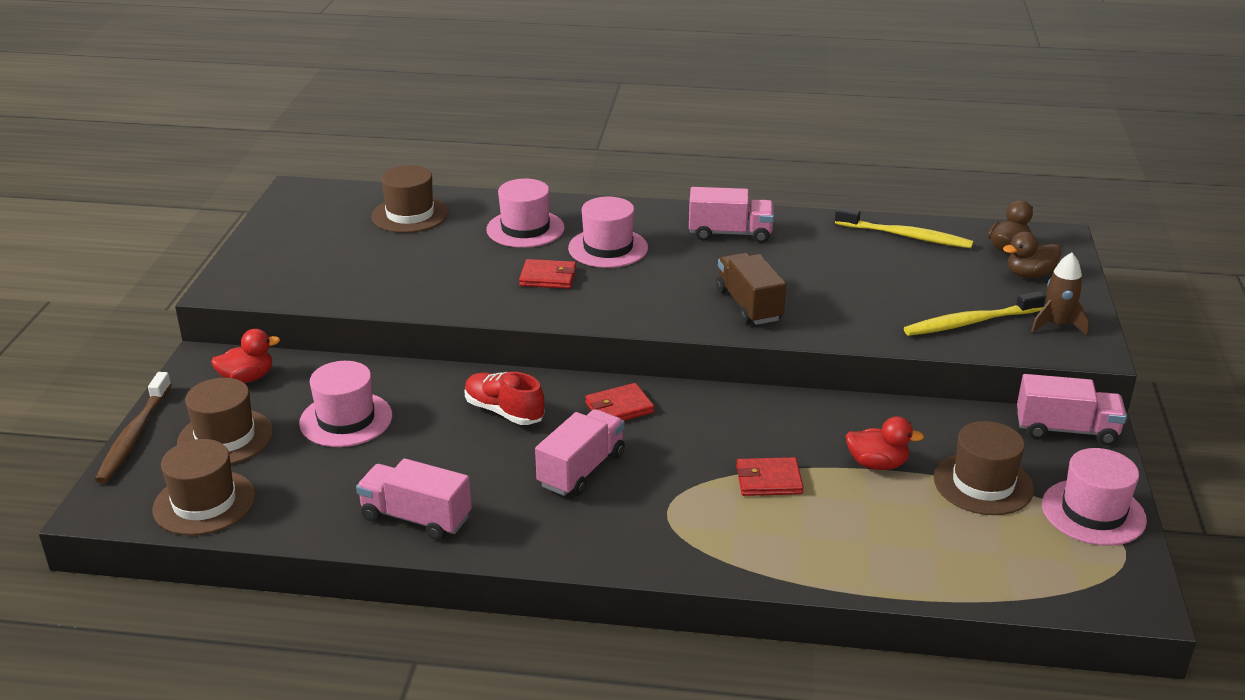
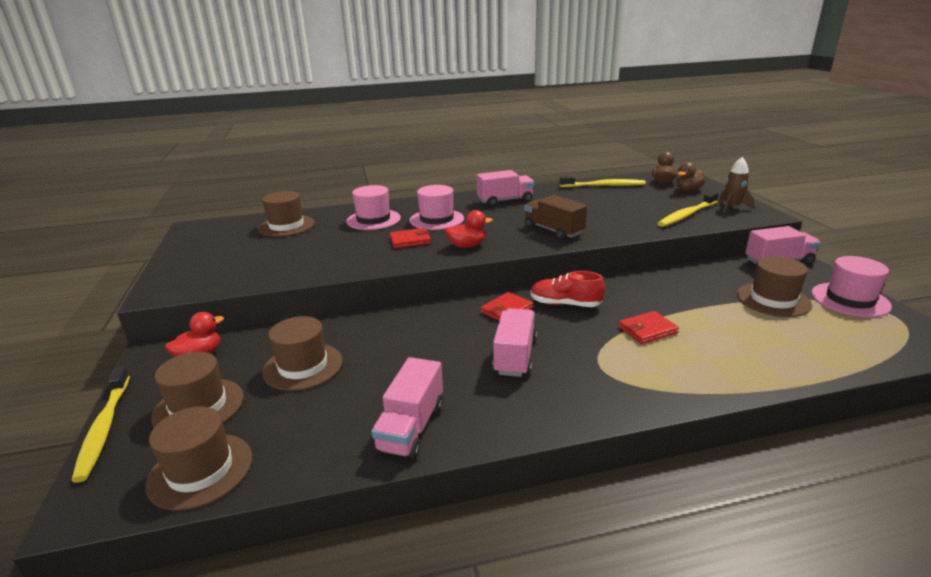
camera: 20 degrees left, 5 degrees down
(134, 435) = (104, 427): brown toothbrush -> yellow toothbrush
(346, 419) = (303, 366): pink hat -> brown hat
(416, 518) = (411, 427): pink truck -> pink truck turned 75 degrees counterclockwise
(504, 412) = (426, 331): red shoe -> red shoe (565, 304)
(877, 464) = (701, 304): red duck -> red duck (467, 246)

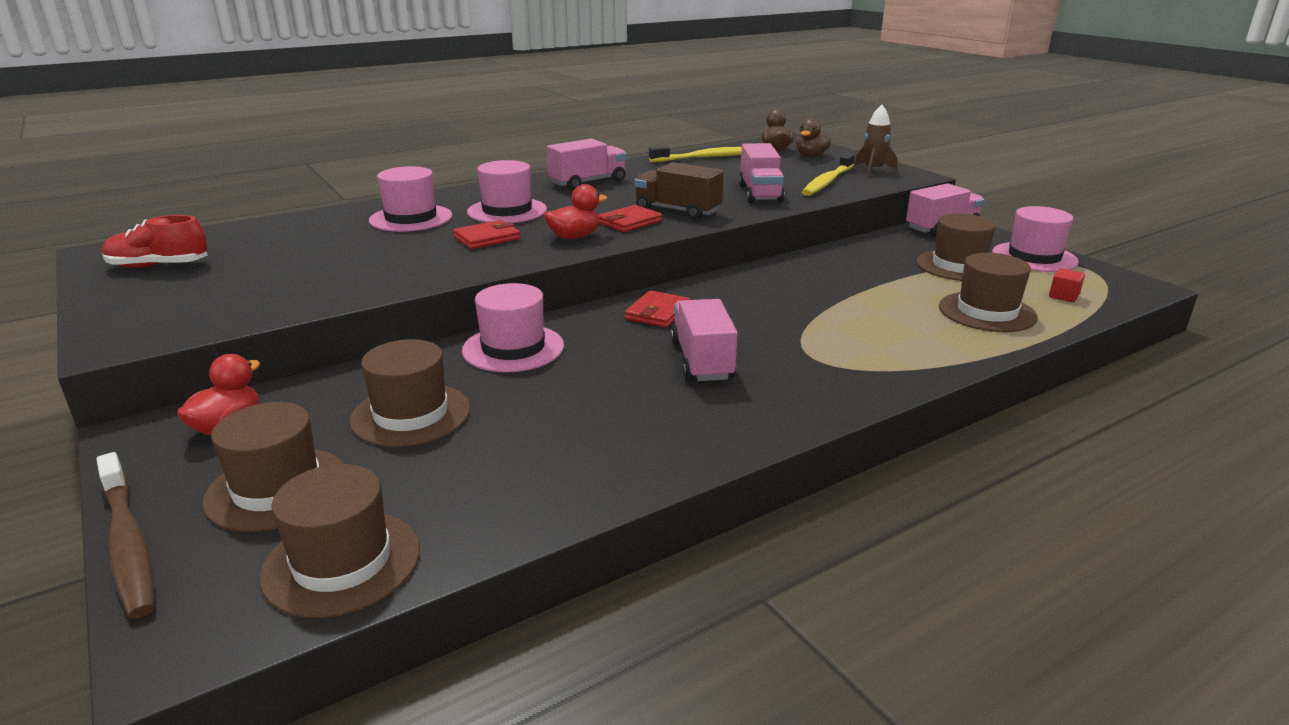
camera: 20 degrees left, 0 degrees up
(104, 427) = (128, 542): yellow toothbrush -> brown toothbrush
(286, 226) = (273, 237): brown hat -> brown hat (987, 312)
(394, 325) = (513, 348): none -> pink hat
(411, 427) = (620, 457): pink truck -> pink truck (760, 193)
(565, 304) = (727, 297): red shoe -> red shoe (159, 266)
(647, 330) = (842, 312): red wallet -> red wallet (629, 222)
(857, 342) = (1063, 296): none -> red cube

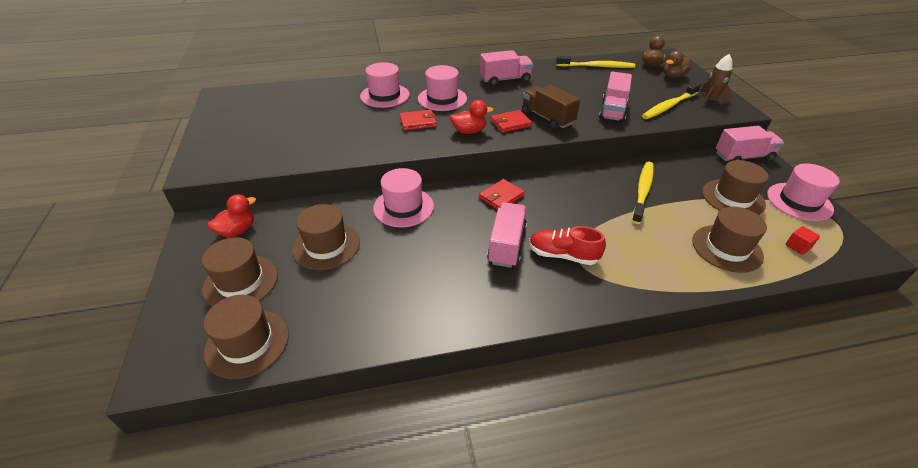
camera: 20 degrees right, 15 degrees up
(128, 542) = (164, 298): brown toothbrush -> none
(159, 266) = (241, 112): red shoe -> red shoe (563, 255)
(845, 277) = (642, 191): none -> yellow toothbrush

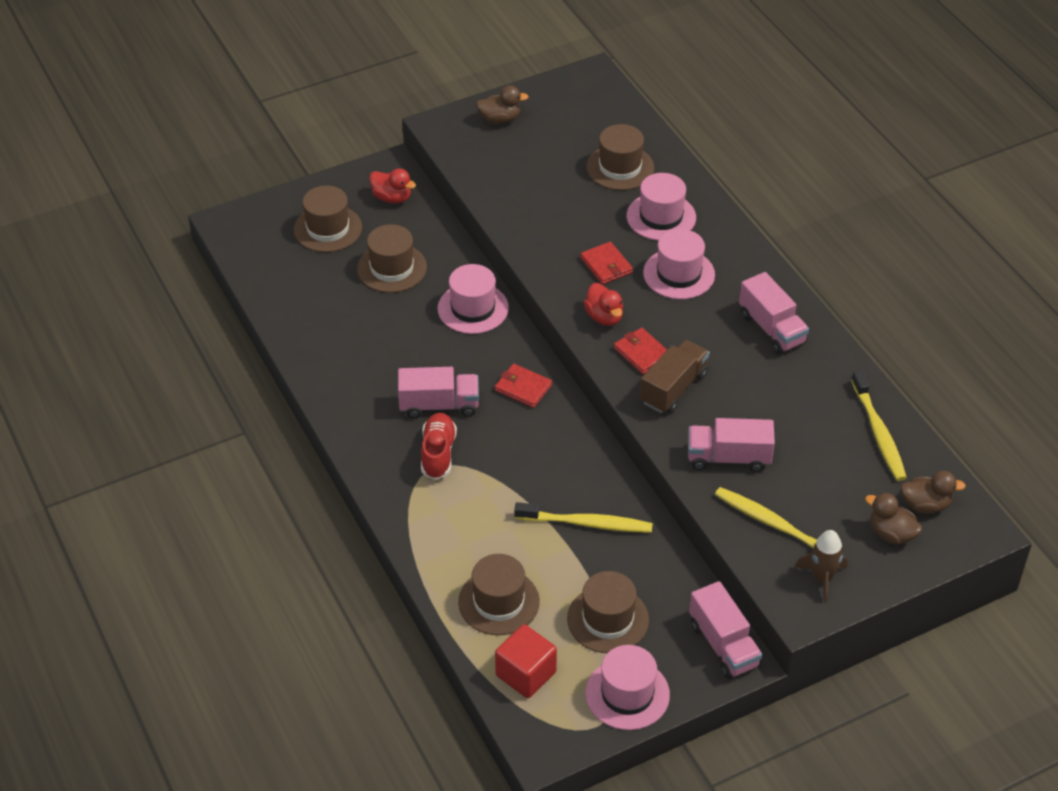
camera: 75 degrees right, 5 degrees up
(222, 139) = (500, 119): none -> brown duck
(247, 343) = (265, 260): brown hat -> brown hat (620, 167)
(797, 246) = (526, 674): red cube -> red cube, size x1.97

